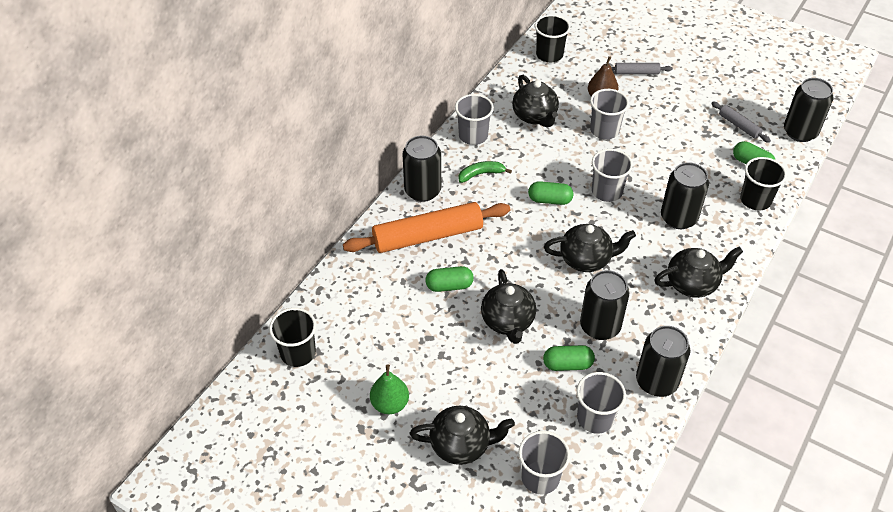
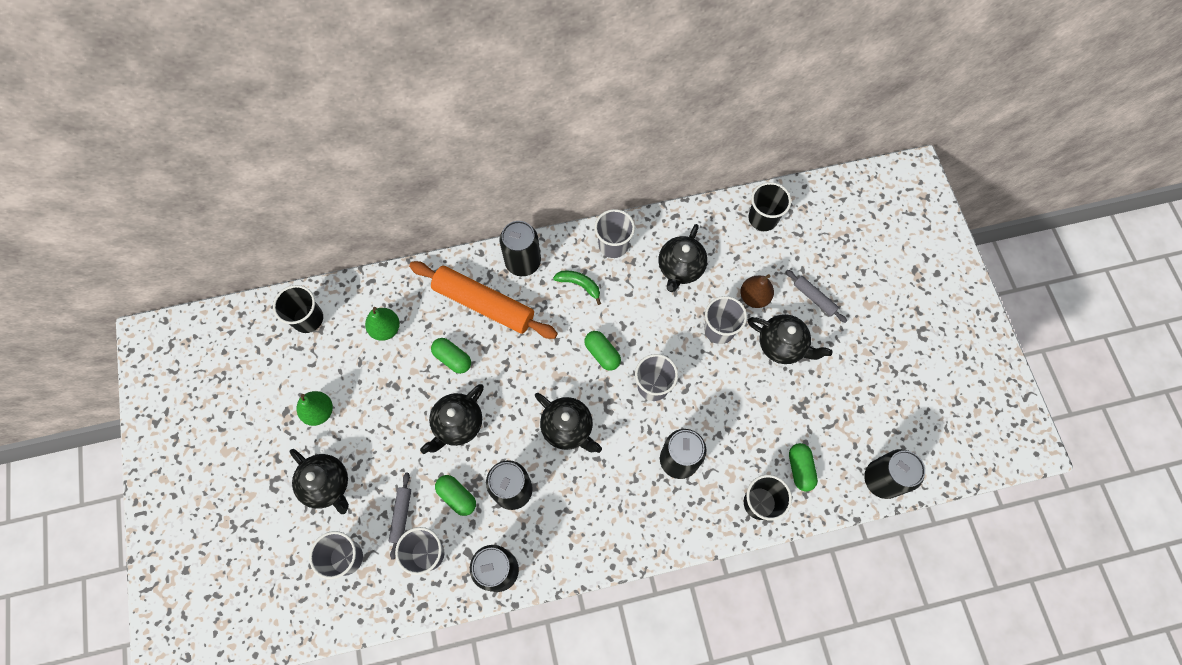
camera: 45 degrees right, 20 degrees up
(372, 309) = (386, 329): none -> green pear
(692, 283) = (619, 523): black teapot -> black teapot (782, 345)
(739, 126) = (836, 425): grey rolling pin -> grey rolling pin (401, 516)

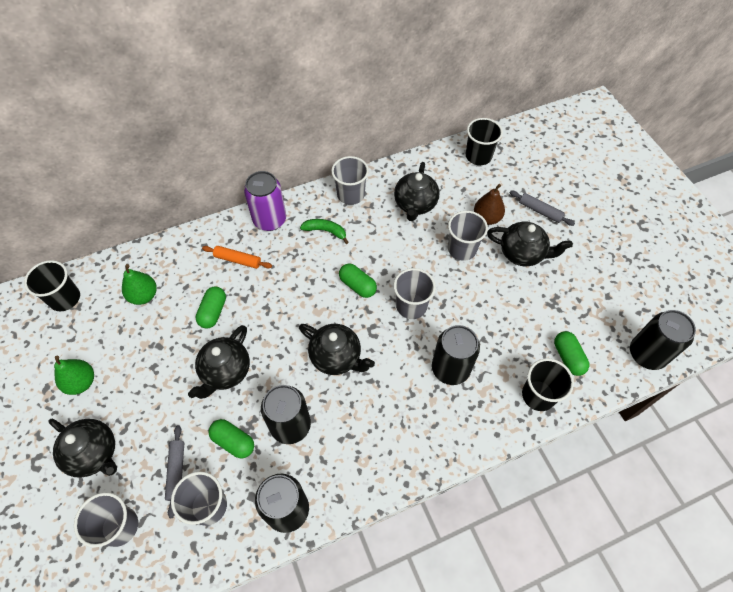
camera: 10 degrees left, 10 degrees down
(452, 358) = (213, 312): green capsule -> green capsule turned 75 degrees clockwise
(484, 304) = (238, 260): orange rolling pin -> orange rolling pin, size x0.47
(523, 262) = (270, 220): black can -> purple can

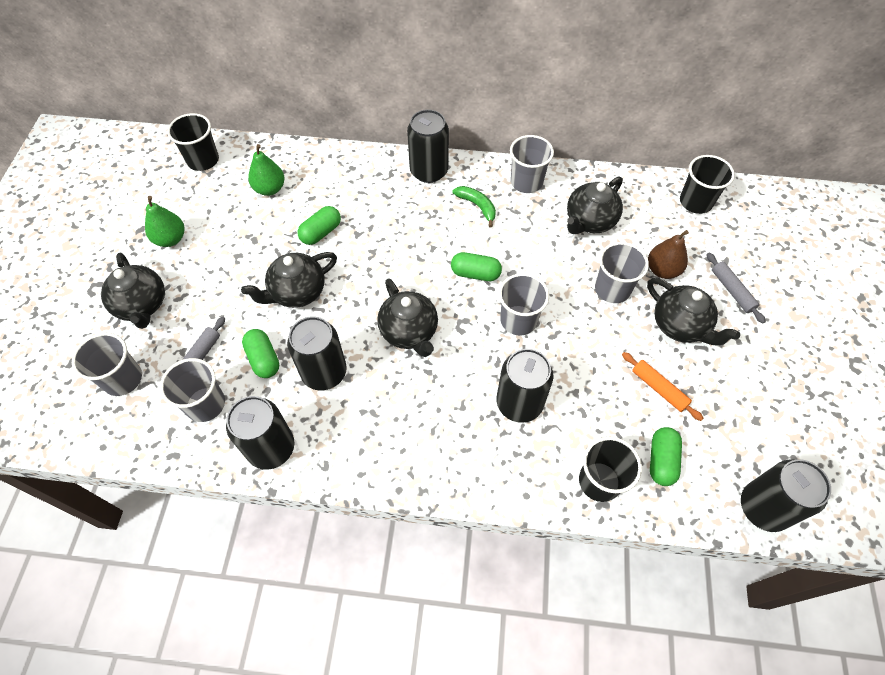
camera: 30 degrees right, 0 degrees up
(238, 260) = (374, 195): orange rolling pin -> orange rolling pin (659, 388)
(270, 220) = (429, 171): purple can -> black can
(357, 285) = (475, 273): green capsule -> green capsule turned 60 degrees counterclockwise

